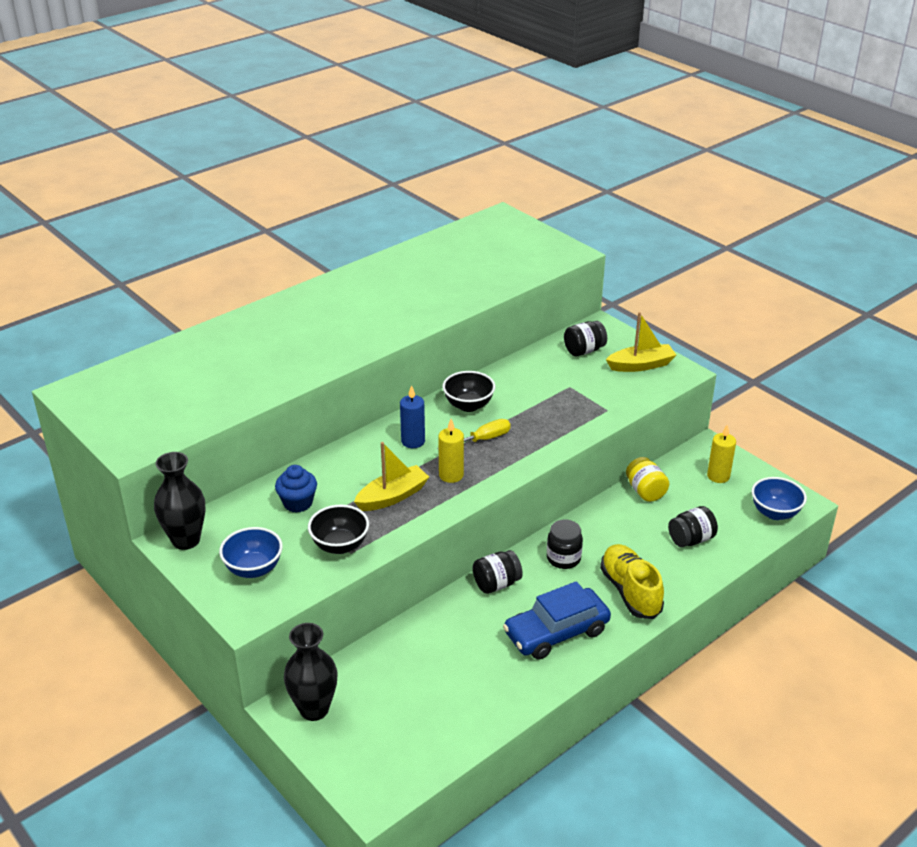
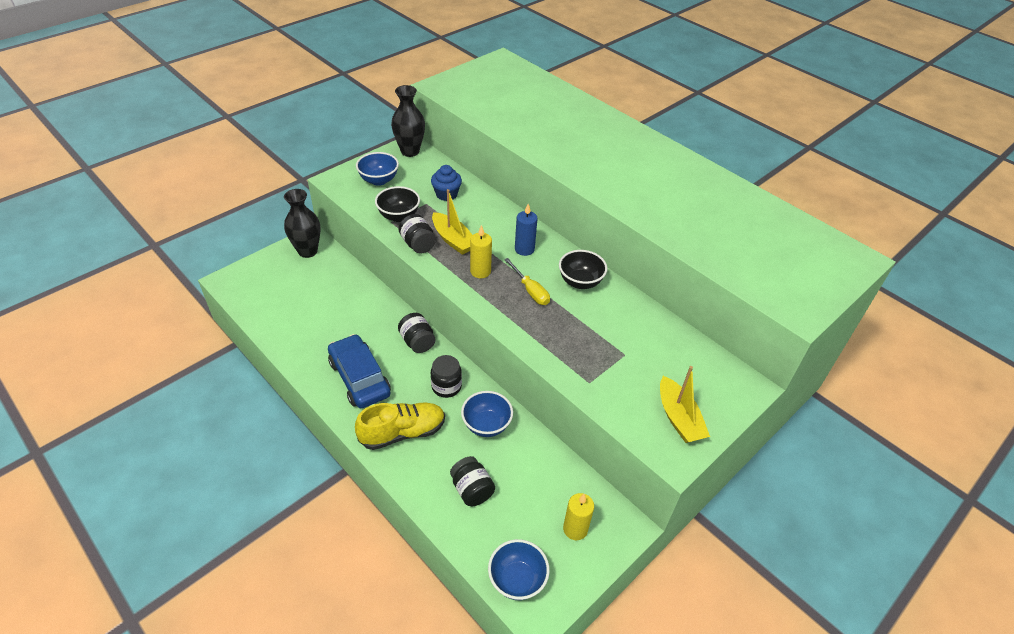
camera: 85 degrees right, 10 degrees up
(584, 350) = (694, 369): black jar -> black jar (418, 244)
(612, 528) = (486, 425): none -> blue bowl
(645, 491) = (542, 457): yellow jar -> none

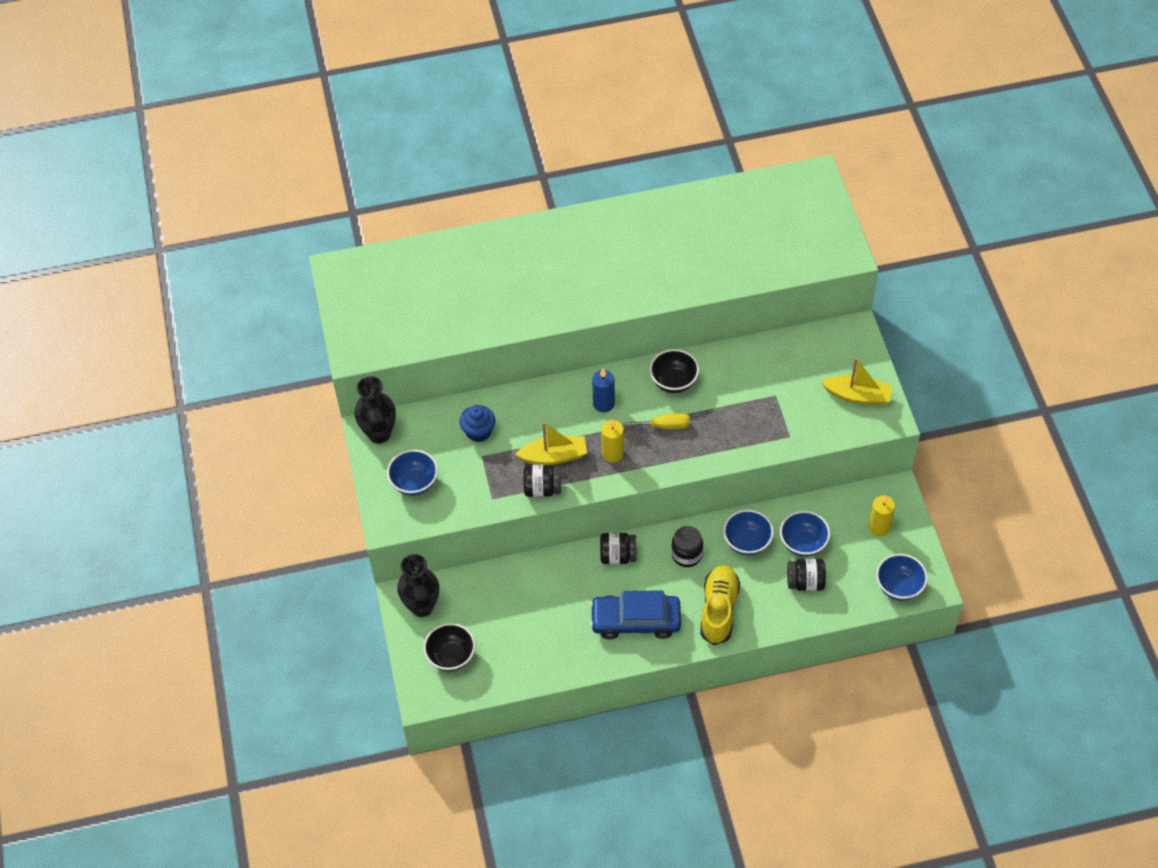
camera: 55 degrees left, 10 degrees up
(399, 216) = (488, 488): black bowl -> black bowl (451, 656)
(513, 470) = (803, 543): none -> blue bowl

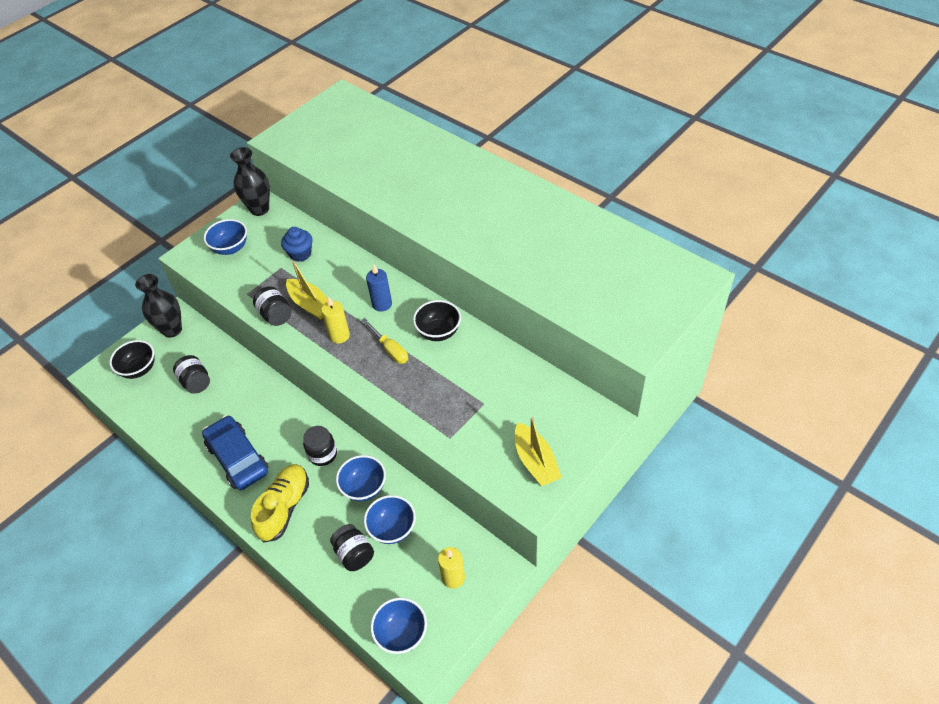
camera: 55 degrees right, 5 degrees down
(618, 556) = (291, 411): black jar -> black jar (196, 382)
(719, 610) = (284, 507): yellow shoe -> yellow shoe turned 45 degrees counterclockwise

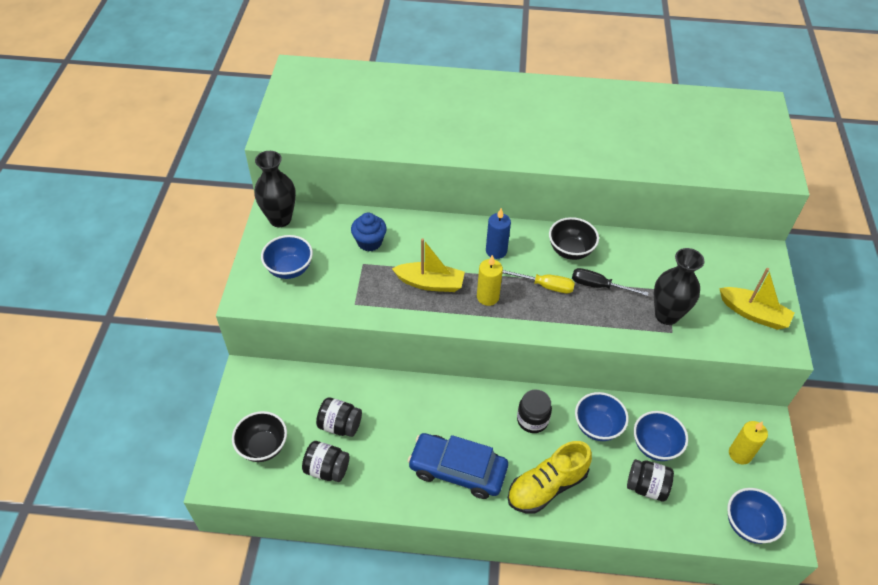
camera: 40 degrees left, 0 degrees up
(172, 330) = (259, 389): black vase -> black vase (666, 315)
(275, 315) = (406, 309): black jar -> black jar (327, 469)
(284, 507) = (546, 486): yellow shoe -> yellow shoe turned 105 degrees counterclockwise
(431, 371) = (599, 286): none -> black screwdriver

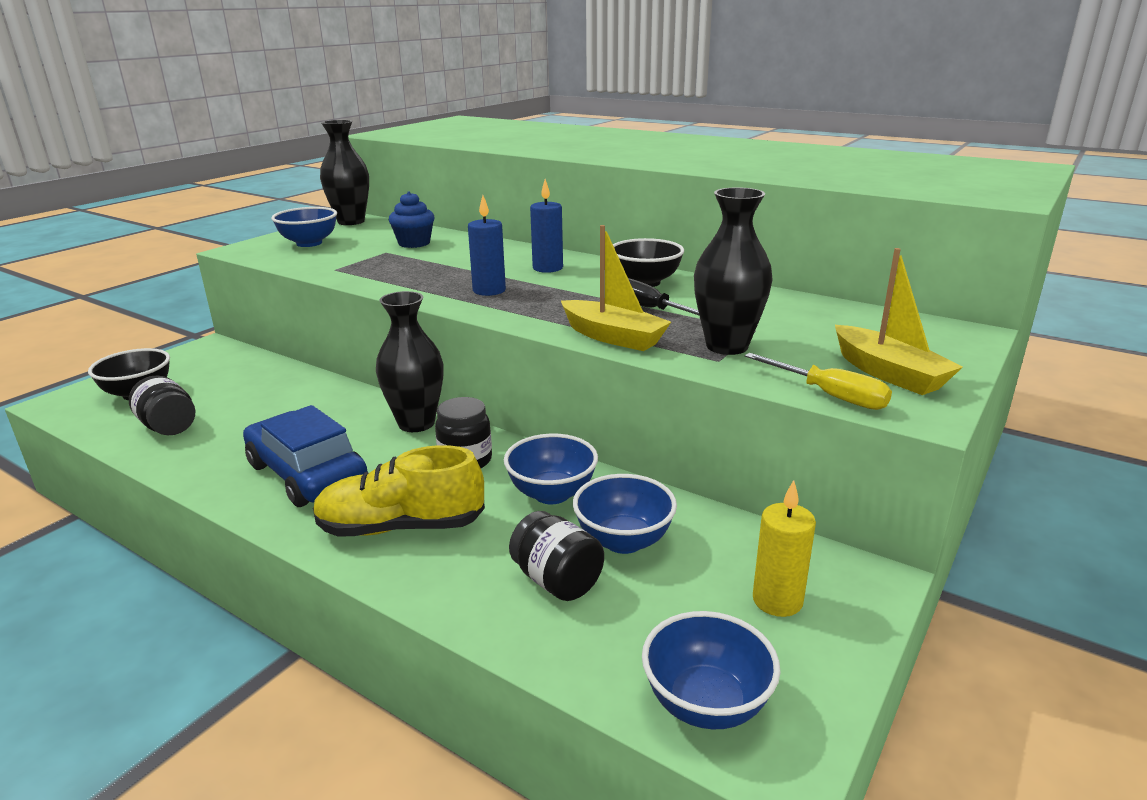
camera: 30 degrees right, 25 degrees down
(340, 425) = (236, 401): black jar -> none
(430, 283) = (436, 272): yellow boat -> yellow boat (613, 337)
(475, 399) = (416, 423): none -> black vase
(487, 297) = (489, 290): yellow candle -> blue candle
(545, 286) = (574, 296): yellow screwdriver -> yellow screwdriver (829, 395)

